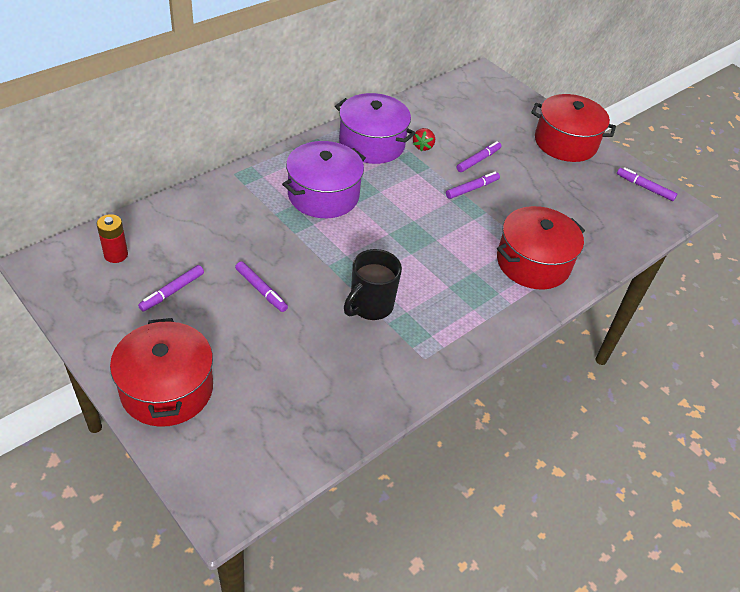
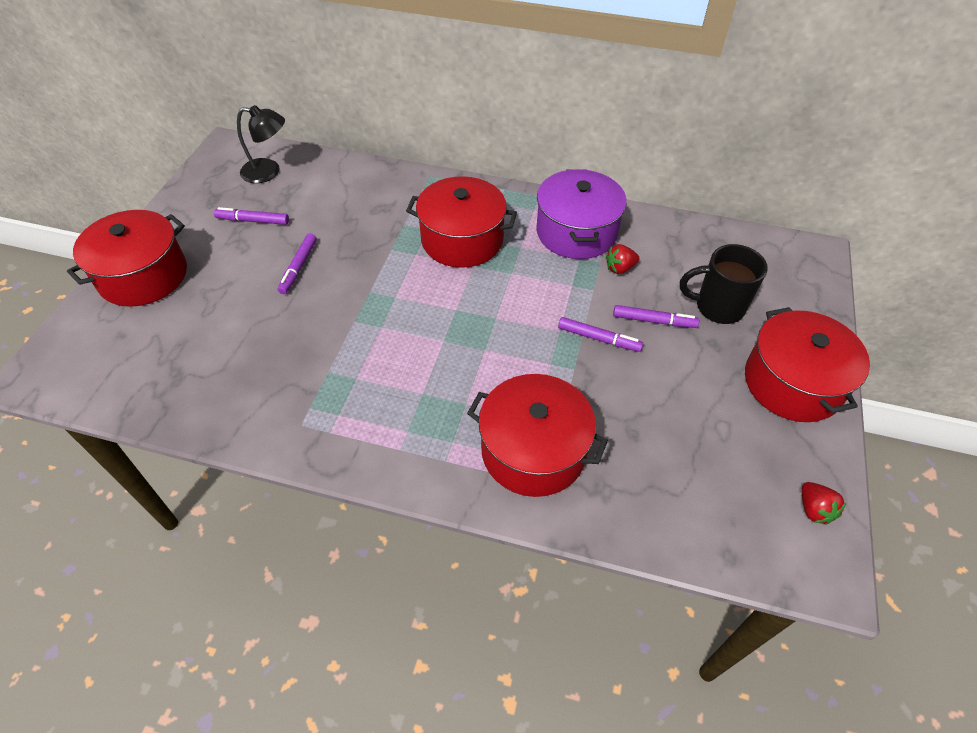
camera: 60 degrees right, 5 degrees up
(116, 255) = (268, 172): red battery -> black lamp
(323, 195) = (462, 240): purple pot -> red pot
(370, 306) = (340, 347): black mug -> black mug (717, 307)
(645, 188) = (814, 510): purple marker -> red strawberry

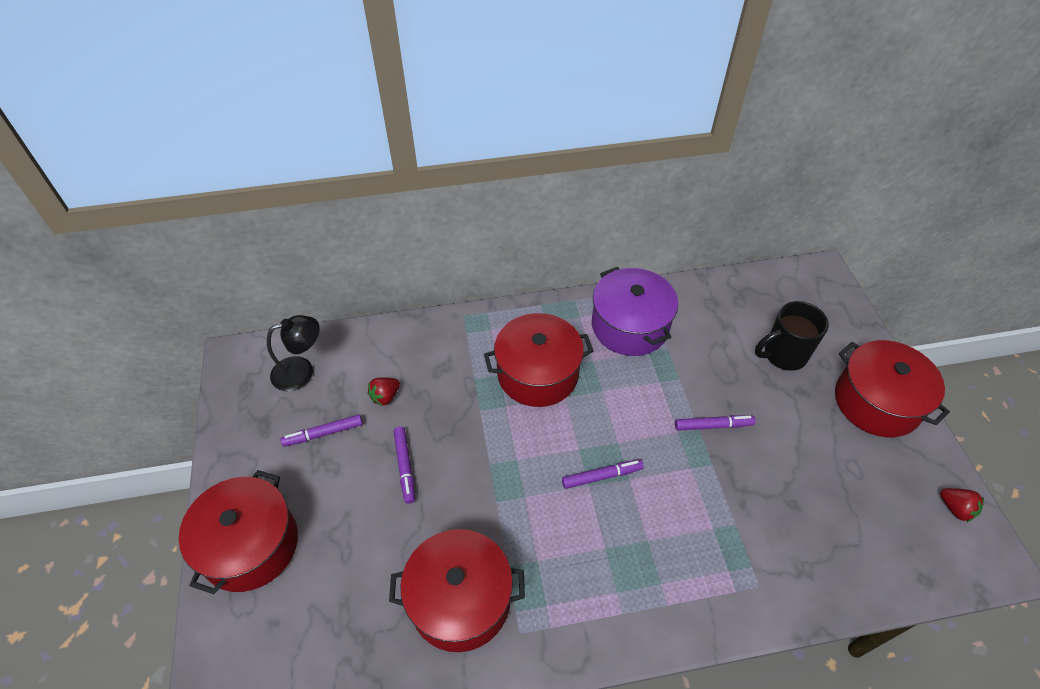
camera: 25 degrees left, 0 degrees up
(533, 451) = (730, 559): red pot -> red pot (460, 600)
(620, 268) = (687, 348): red strawberry -> red strawberry (385, 397)
(653, 321) = (744, 389): purple marker -> purple marker (601, 476)

